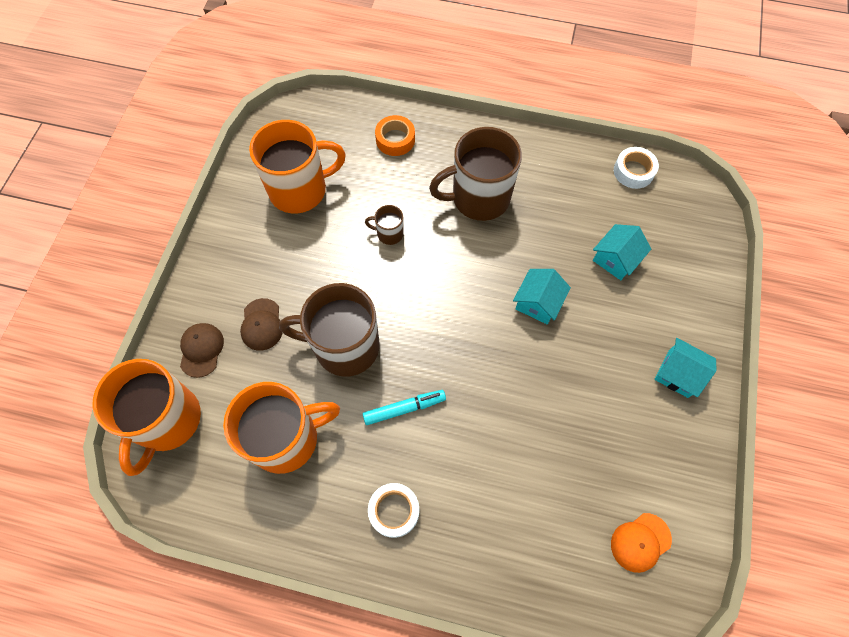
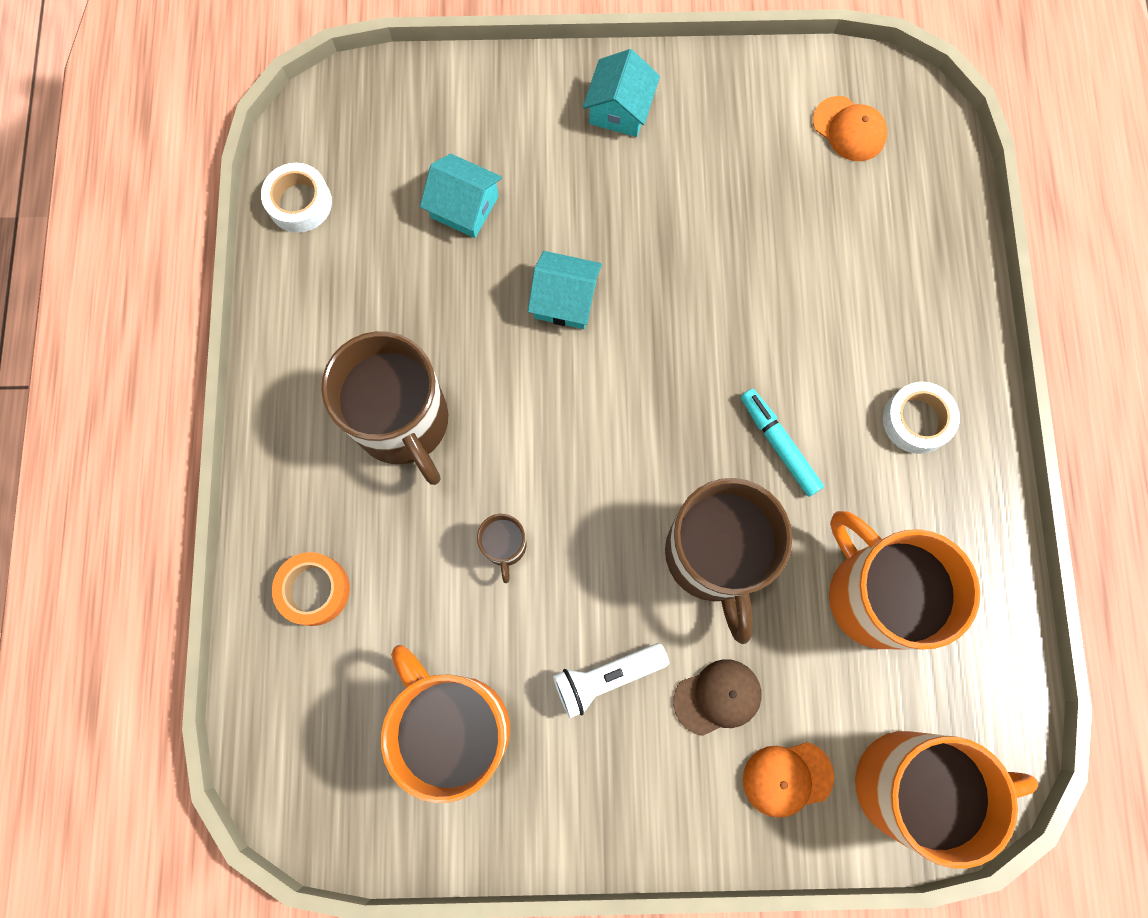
camera: 105 degrees left, 10 degrees up
(201, 350) = (787, 778): brown cap -> orange cap
(296, 268) = (606, 677): none -> white flashlight

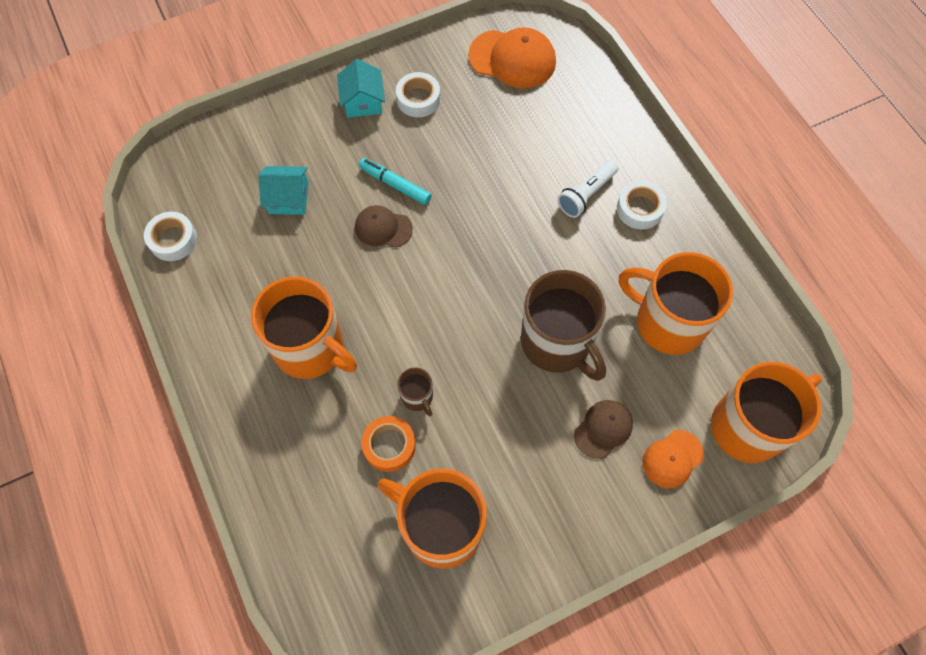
camera: 25 degrees left, 10 degrees down
(314, 590) = (299, 484): orange tape -> orange tape (389, 446)
(403, 422) = (310, 348): brown mug -> orange mug
(565, 300) = (383, 228): turquoise house -> brown cap
(606, 677) = (525, 450): white flashlight -> white flashlight (586, 194)
(694, 136) = (418, 99): none -> white tape
(779, 444) = (563, 258): turquoise marker -> turquoise marker (395, 184)
(849, 129) = (512, 59): orange cap -> orange cap, size x1.67

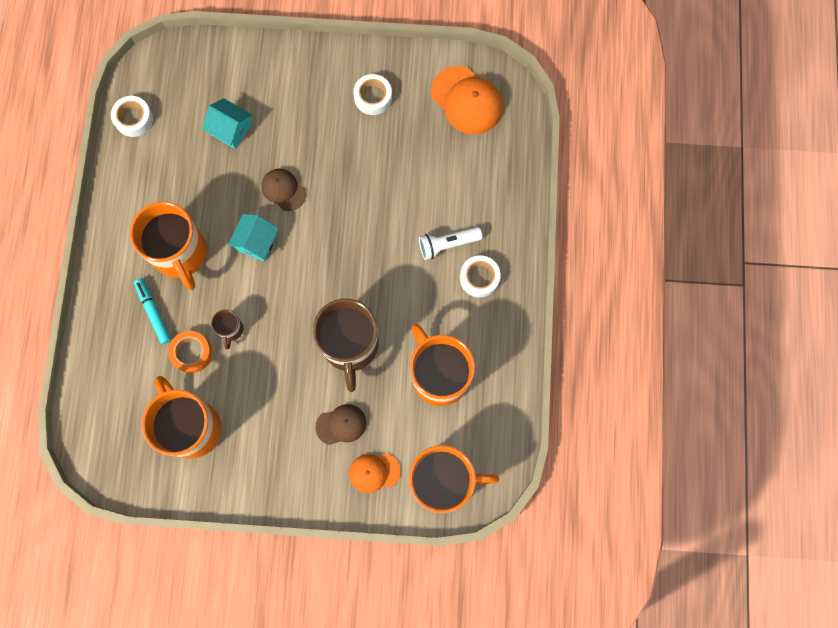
camera: 30 degrees right, 10 degrees up
(363, 101) = (330, 77): turquoise house -> turquoise house (256, 242)
(395, 184) = (313, 160): turquoise marker -> turquoise marker (154, 312)

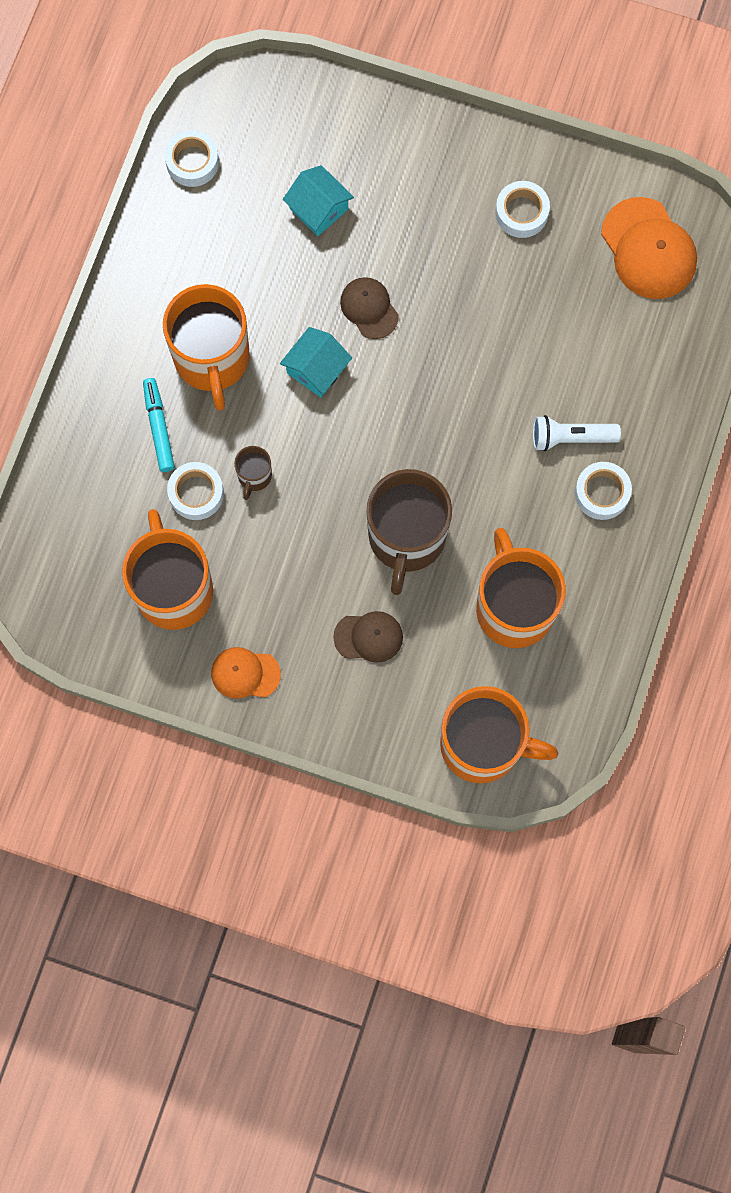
camera: 15 degrees right, 0 degrees up
(192, 353) = (196, 493): orange tape -> white tape
(374, 472) = (396, 709): orange cap -> orange cap (245, 673)

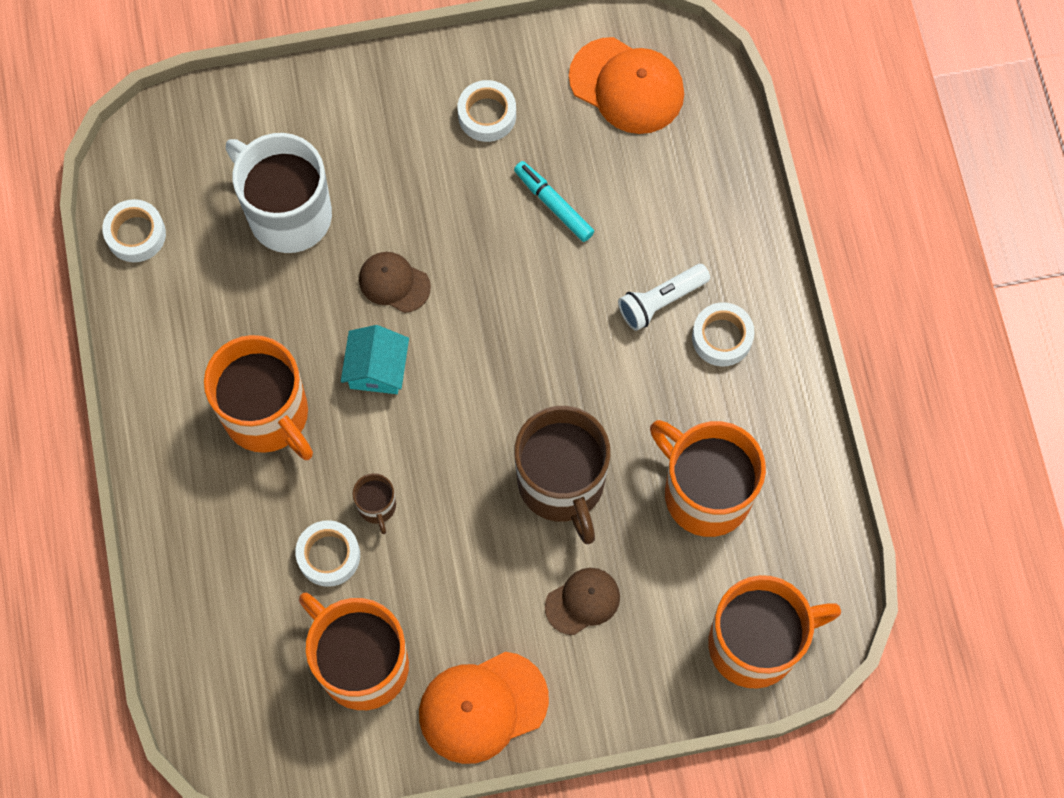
camera: 30 degrees left, 5 degrees down
(159, 427) = (253, 511): turquoise marker -> turquoise marker (553, 204)
(245, 673) = (482, 707): orange cap -> orange cap, size x1.67
(318, 208) = (288, 214): turquoise house -> white mug

